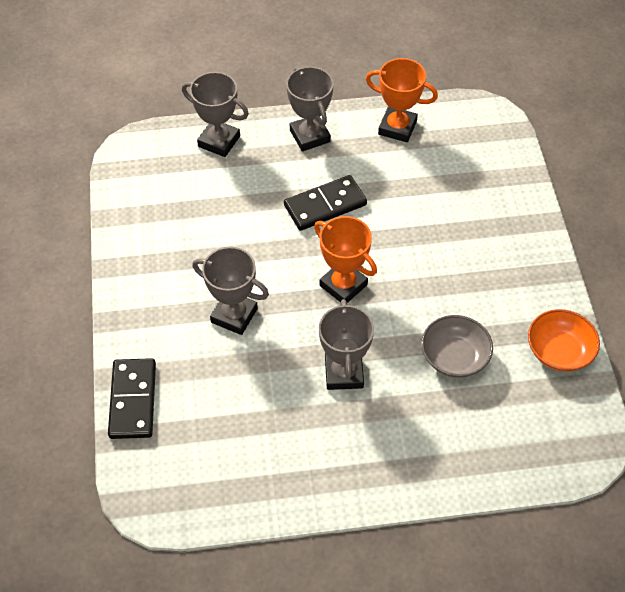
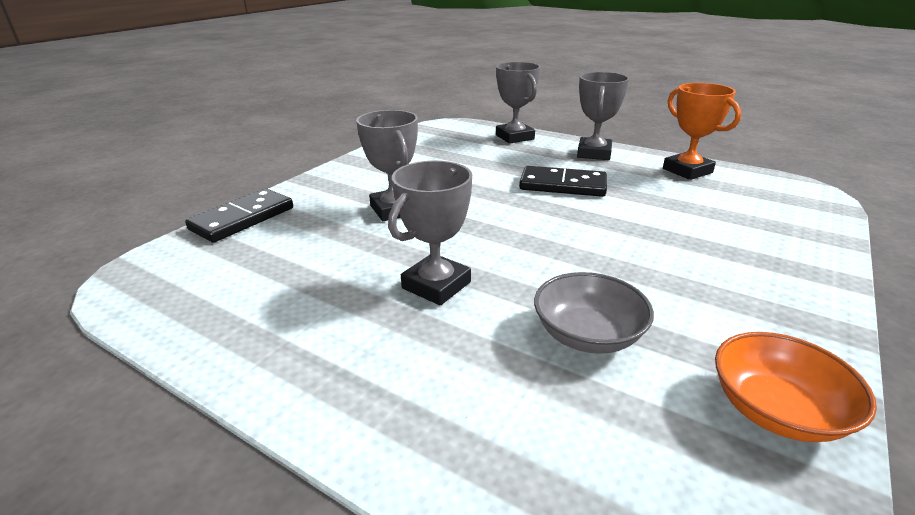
camera: 40 degrees right, 25 degrees down
(343, 285) = (519, 230): orange trophy -> none

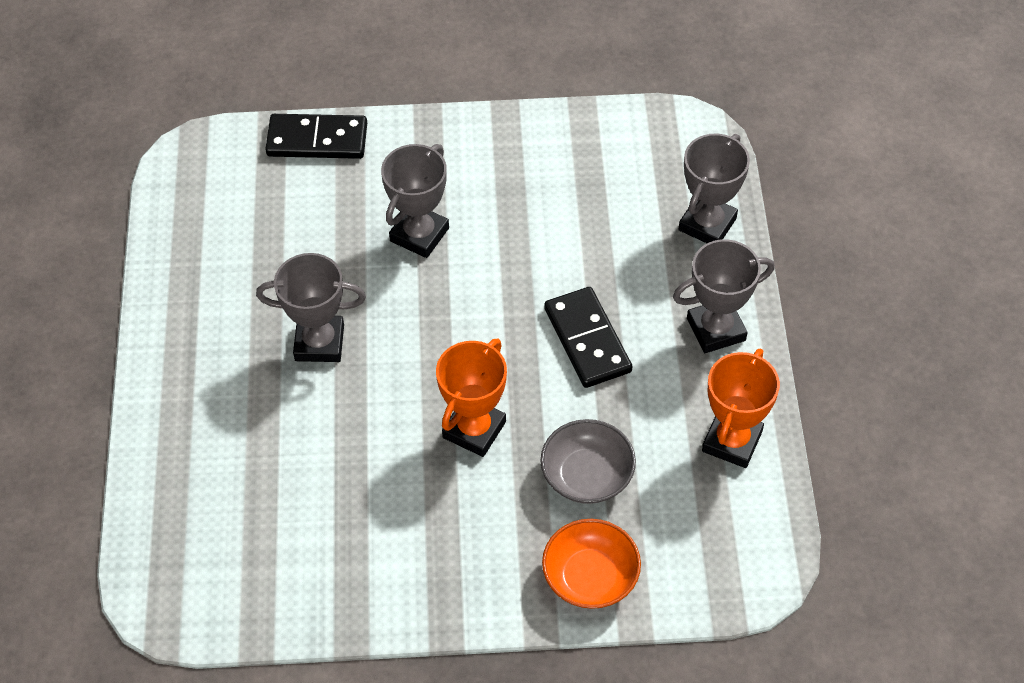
camera: 55 degrees right, 25 degrees up
(588, 335) = (323, 467): grey bowl -> grey bowl (587, 475)
(607, 245) = (474, 430): none -> orange trophy
(776, 410) = (313, 595): orange bowl -> orange bowl (590, 577)

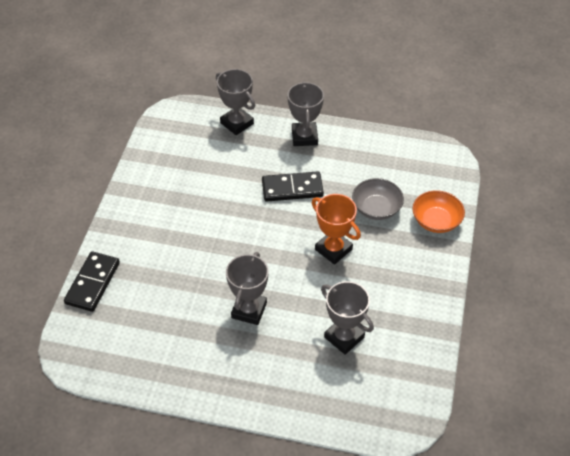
camera: 75 degrees left, 5 degrees down
(419, 234) = (190, 246): grey trophy -> grey trophy (344, 337)
(732, 441) = (373, 148): orange trophy -> none

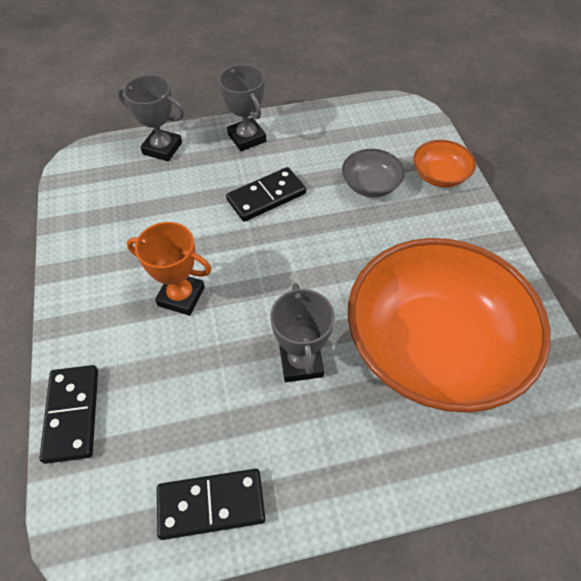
camera: 25 degrees left, 5 degrees up
(148, 367) = (211, 505): none -> black domino
(333, 249) = (354, 247): orange trophy -> orange trophy (181, 296)
(344, 337) = (433, 347): grey trophy -> orange bowl

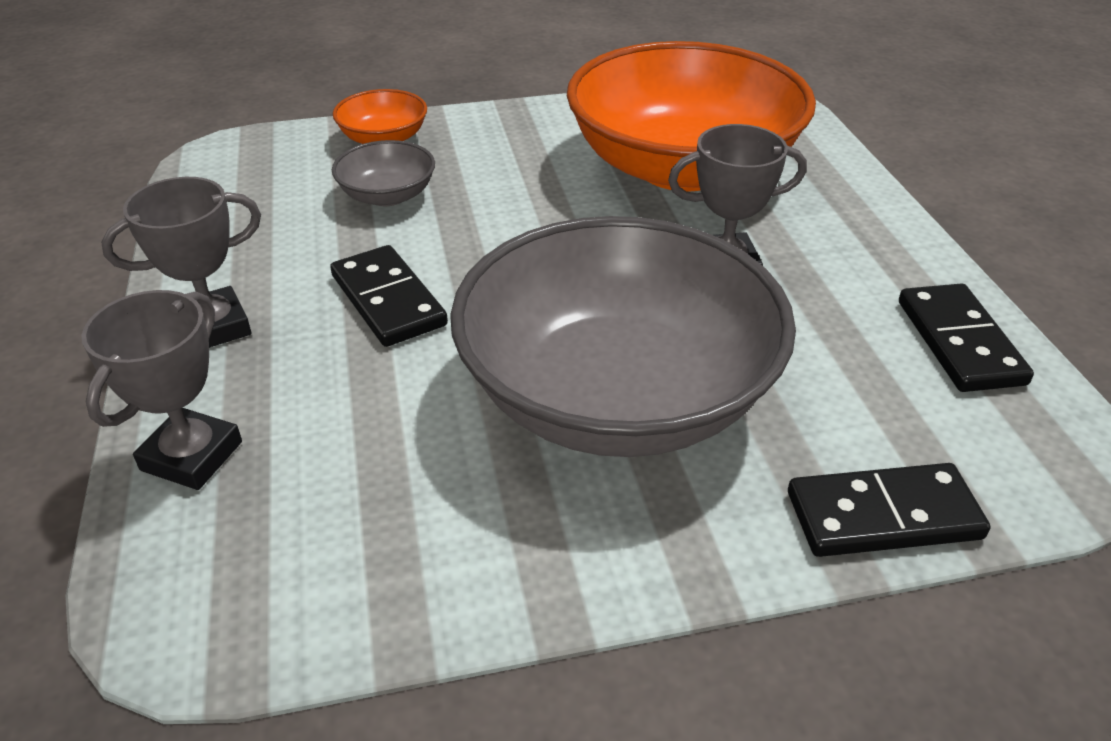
camera: 90 degrees left, 15 degrees down
(181, 296) = (616, 395): orange trophy -> grey bowl

